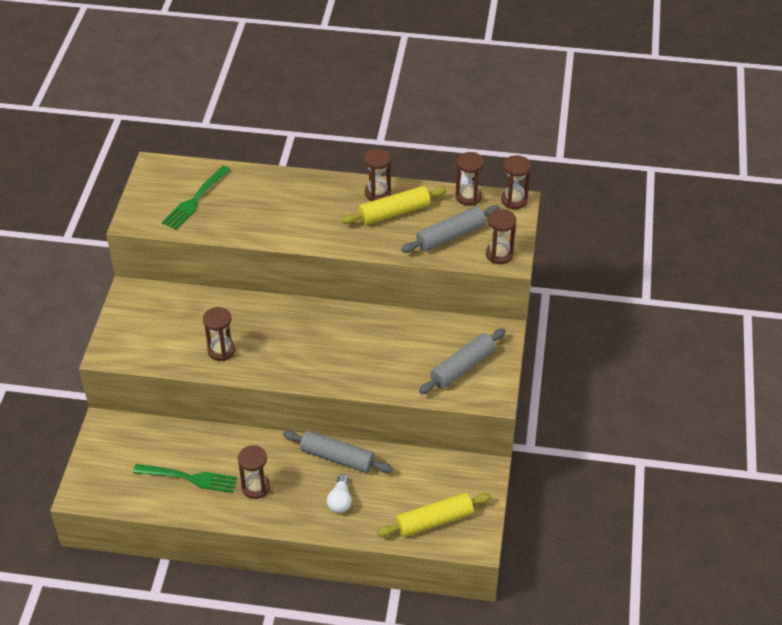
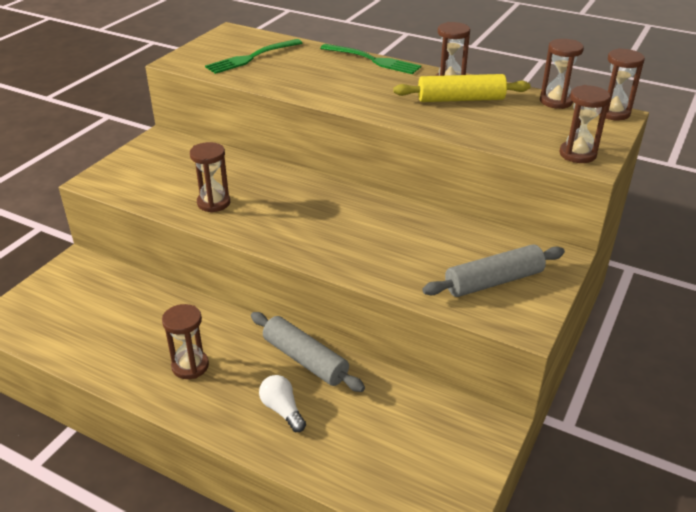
camera: 20 degrees right, 10 degrees down
(190, 478) = (124, 336): green fork -> green fork (373, 60)
(340, 500) = (282, 410): white light bulb -> white light bulb turned 120 degrees clockwise
(434, 520) = (395, 472): yellow rolling pin -> none
(450, 236) = (520, 128): grey rolling pin -> none

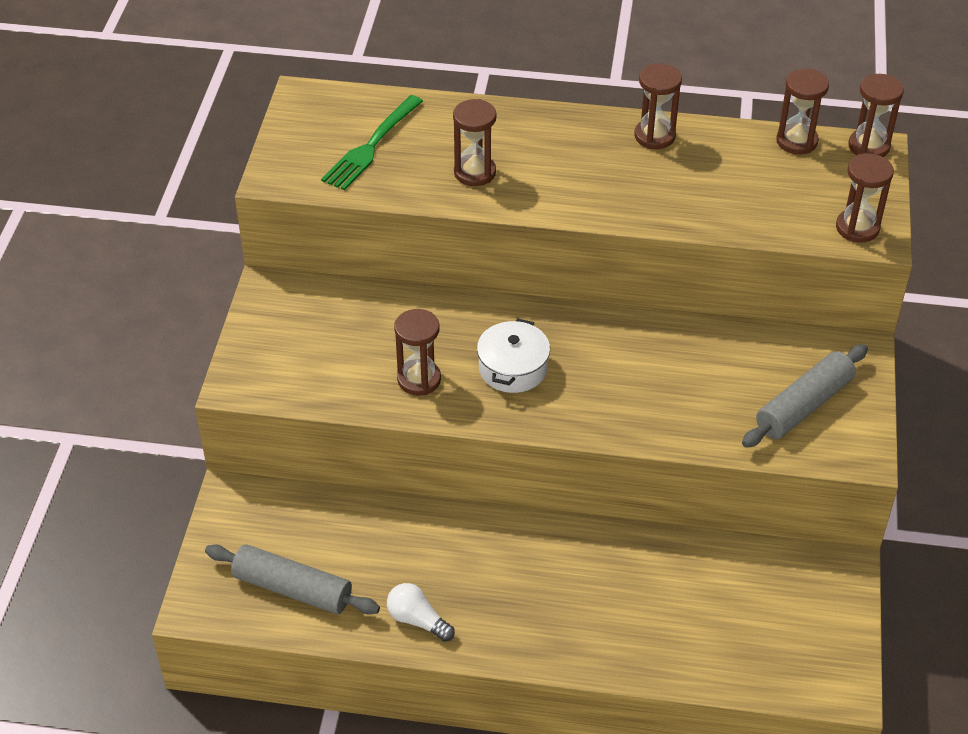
camera: 20 degrees left, 10 degrees up
(190, 366) = (479, 596): brown hourglass -> brown hourglass (474, 172)
(282, 410) = (615, 618): white light bulb -> white light bulb (417, 620)
(283, 210) = (513, 368): none -> white pot
(305, 359) = (605, 549): grey rolling pin -> grey rolling pin (292, 588)
(373, 60) = (536, 114): green fork -> none
(460, 99) = (684, 164): yellow rolling pin -> none

